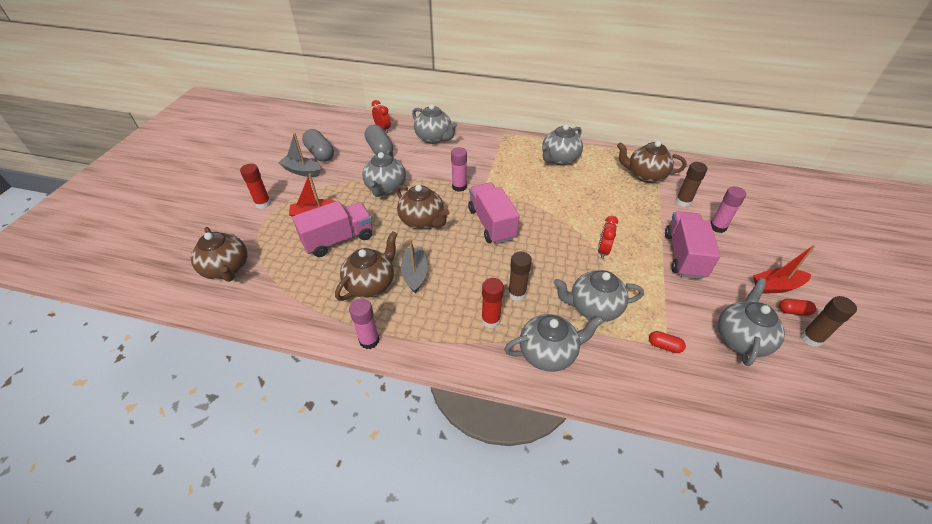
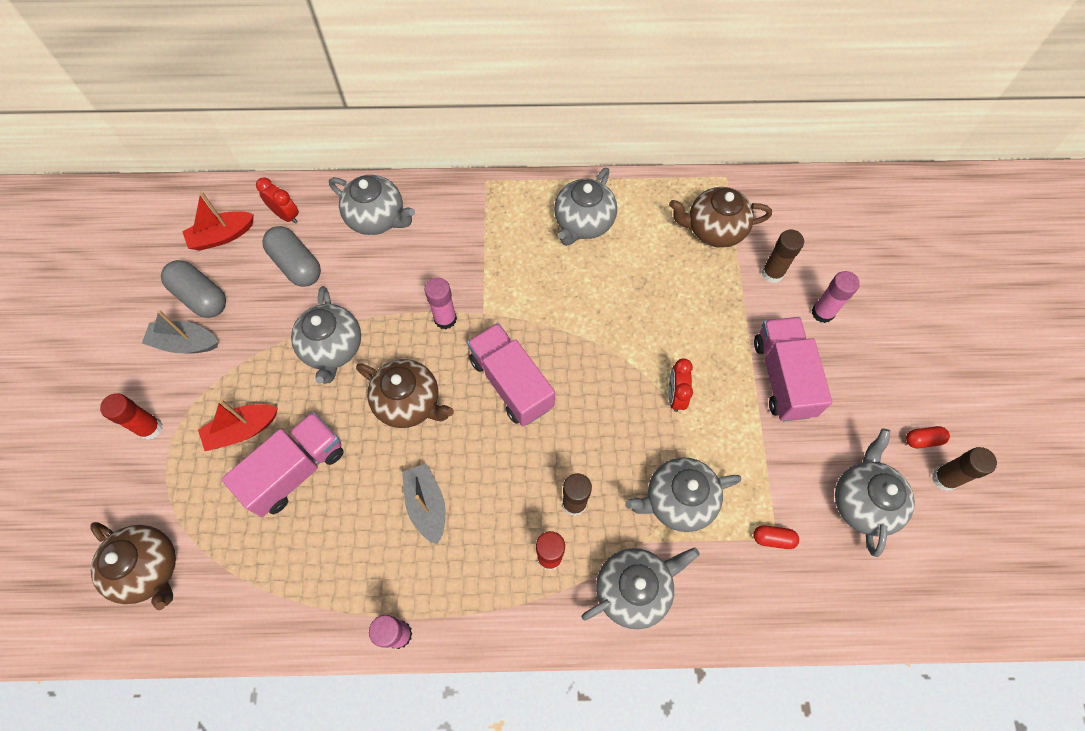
camera: 15 degrees left, 20 degrees up
(371, 284) = (370, 539): brown teapot -> none
(776, 286) = (901, 403): red boat -> red boat (222, 236)

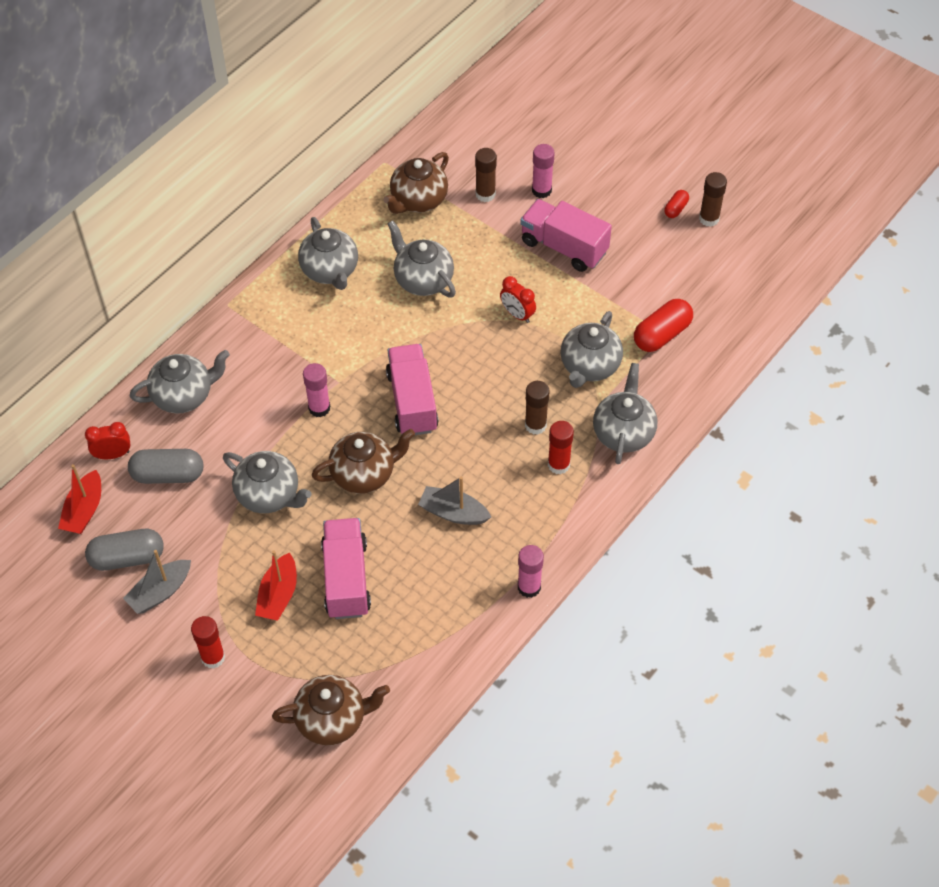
camera: 50 degrees left, 10 degrees down
(511, 383) = (412, 401): pink truck -> pink truck turned 75 degrees clockwise
(773, 539) = (662, 334): red capsule -> red capsule, size x1.92
(863, 501) = (683, 270): grey teapot -> grey teapot (423, 280)

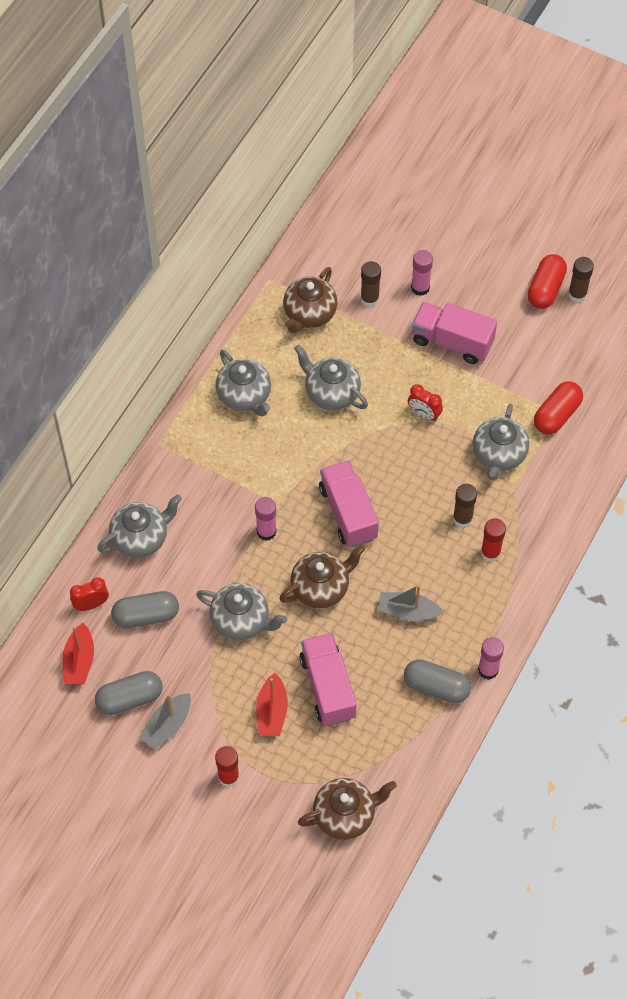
camera: 10 degrees left, 5 degrees up
(466, 597) = (436, 687): none -> grey capsule
(623, 433) = (541, 514): grey teapot -> none
(675, 209) = (545, 289): red capsule -> red capsule, size x1.92

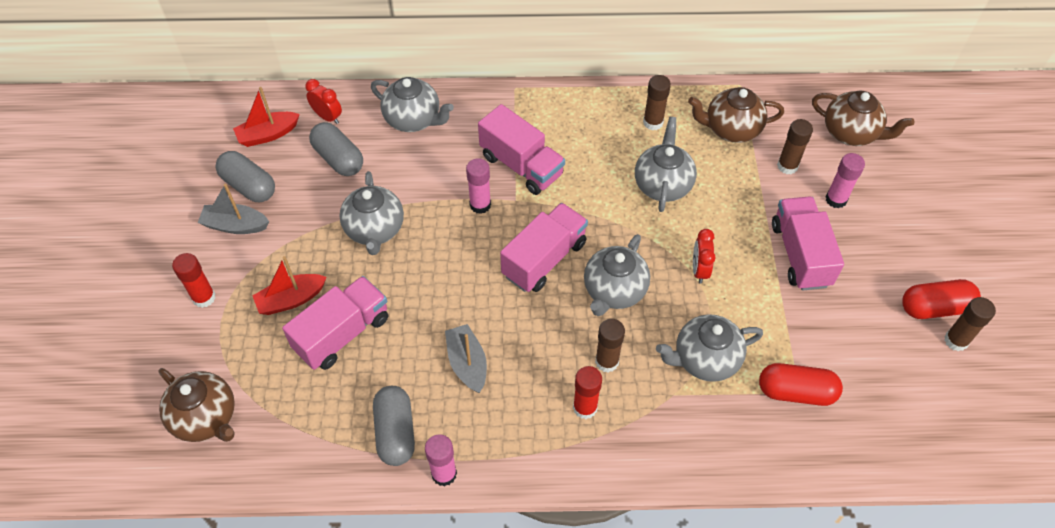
camera: 60 degrees right, 5 degrees down
(244, 396) = (608, 123): grey teapot -> grey teapot (614, 291)
(246, 482) = (521, 165): none -> pink truck
(265, 364) = (653, 122): none -> brown glue stick
(321, 588) = (448, 276): brown teapot -> brown teapot (851, 133)

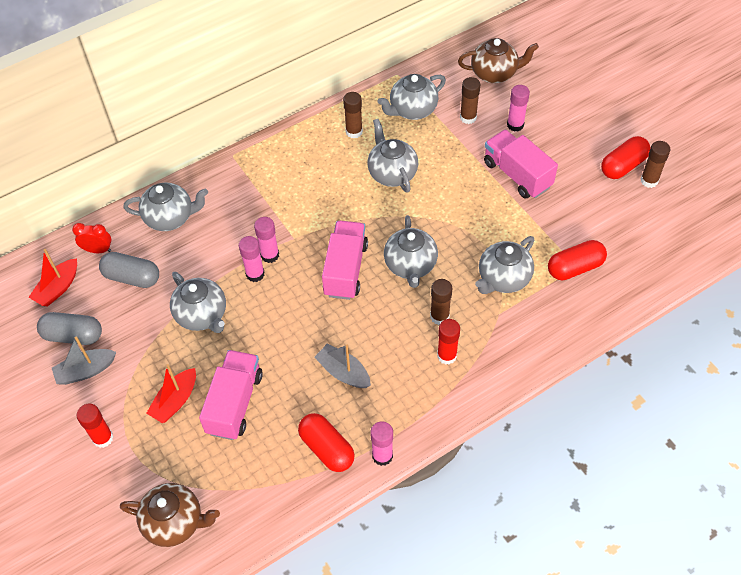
camera: 30 degrees left, 0 degrees up
(395, 432) = (327, 448): grey capsule -> red capsule
(452, 216) = (255, 274): none -> pink glue stick
(521, 165) = (280, 211): pink truck -> none
(699, 270) = (458, 220): red clock -> none
(731, 129) = (412, 110): brown teapot -> grey teapot

